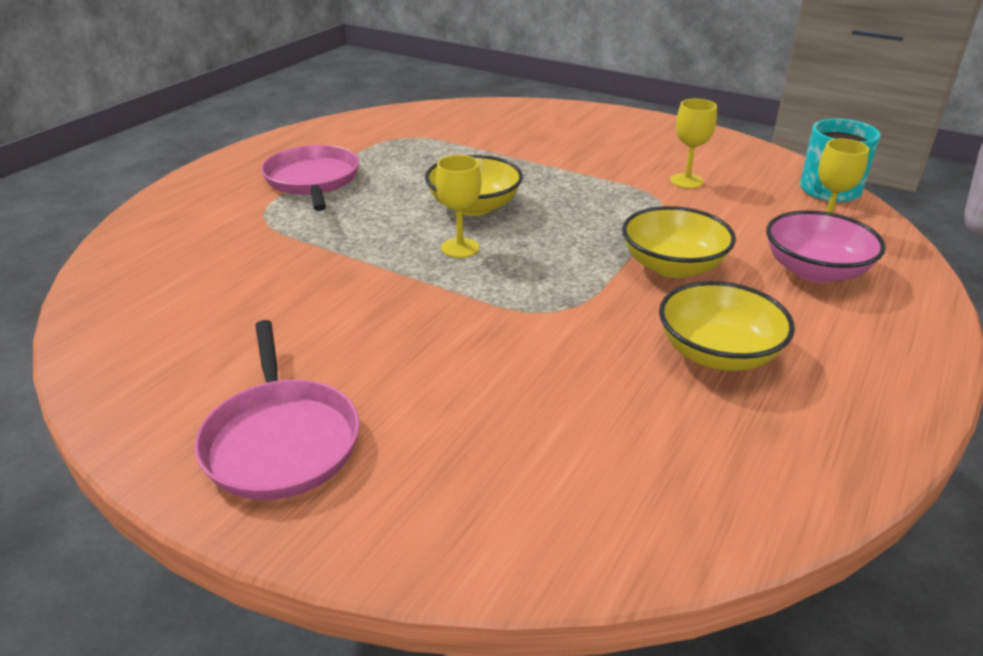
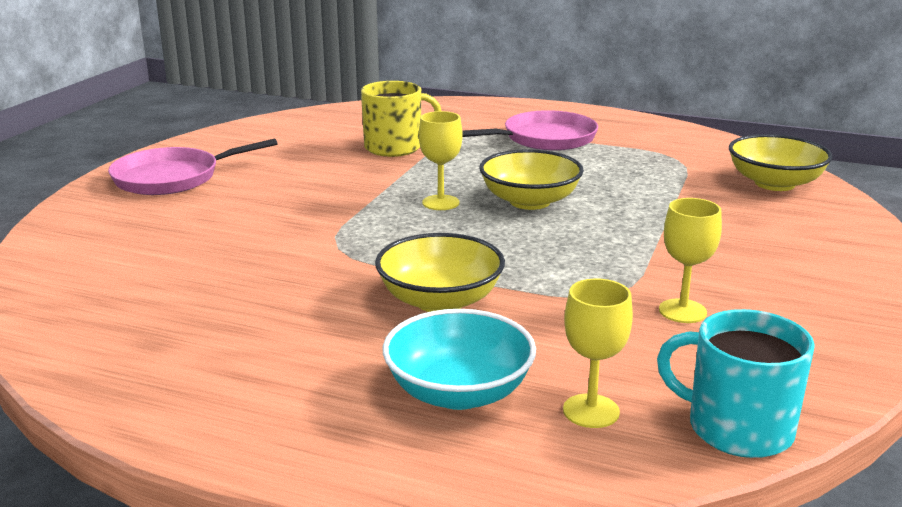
camera: 80 degrees right, 10 degrees down
(278, 261) = (395, 147): none -> yellow mug
(718, 353) = (269, 322): yellow bowl -> yellow bowl (774, 183)
(815, 271) = (459, 392): pink bowl -> turquoise bowl

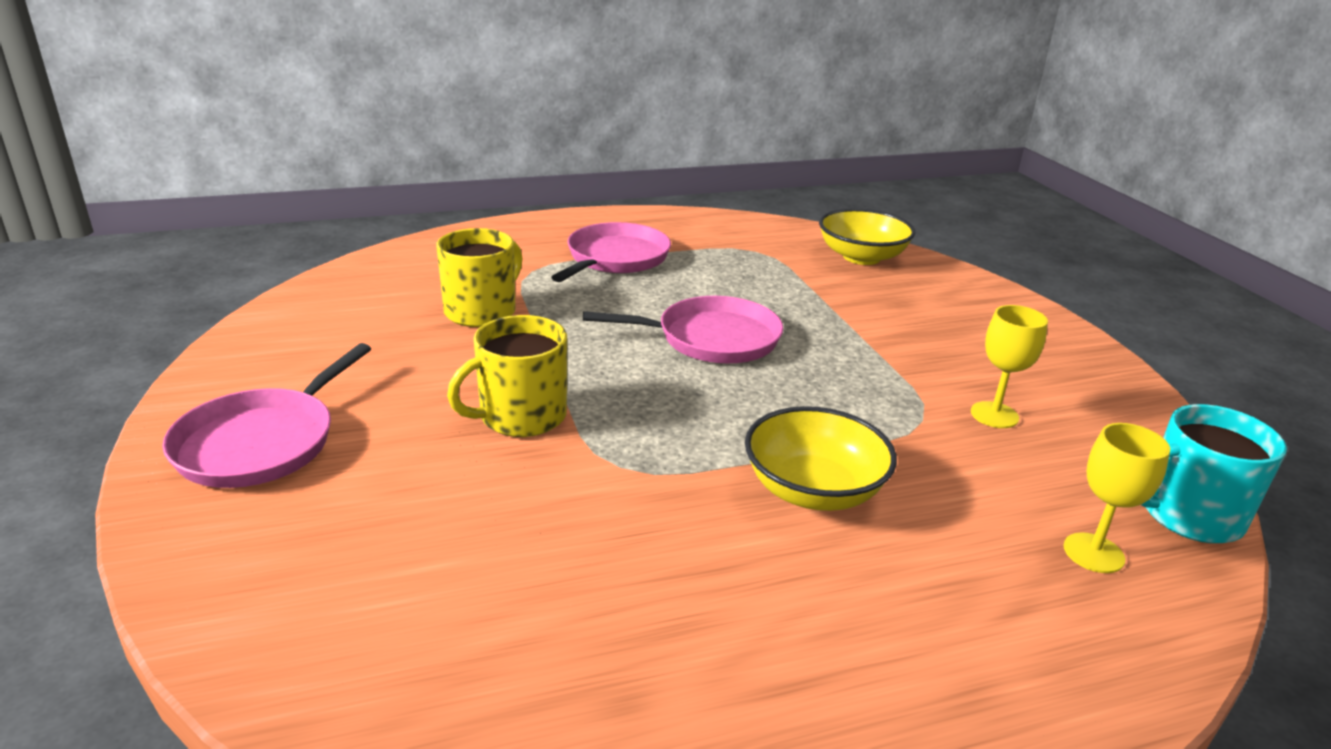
camera: 40 degrees left, 5 degrees up
(323, 206) = (520, 416): none -> yellow mug
(440, 203) = (635, 368): yellow goblet -> none
(459, 392) = (985, 590): turquoise bowl -> none
(529, 201) = (712, 338): yellow bowl -> pink pan

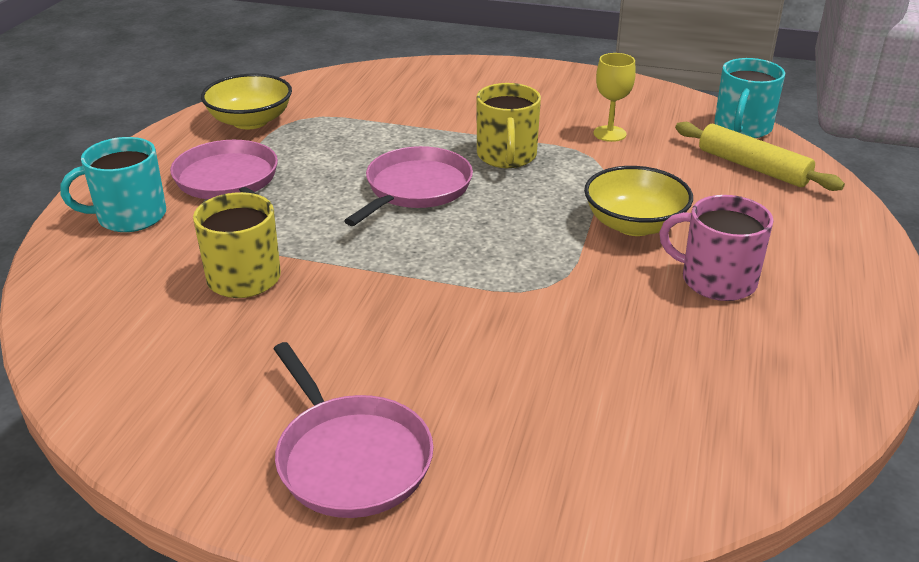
camera: 55 degrees left, 5 degrees up
(520, 243) = (129, 216): none -> turquoise mug
(520, 416) = (441, 308): yellow mug -> yellow mug (507, 156)
(762, 591) = (716, 280): none -> pink mug
(861, 257) = (366, 85): yellow bowl -> yellow bowl (250, 121)
(1093, 553) = (753, 167): yellow goblet -> yellow rolling pin

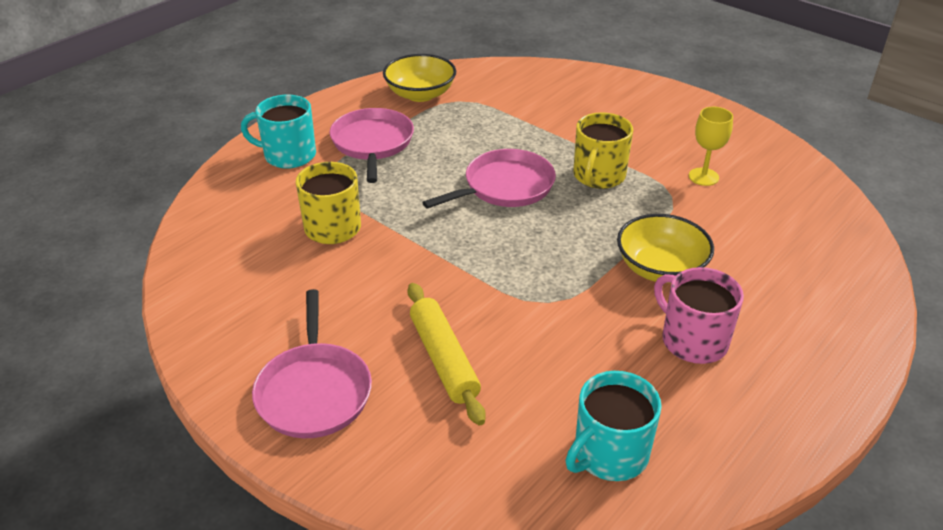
camera: 25 degrees right, 5 degrees up
(742, 128) = (833, 202): turquoise mug -> turquoise mug (609, 454)
(753, 167) = (812, 243): yellow rolling pin -> yellow rolling pin (444, 359)

